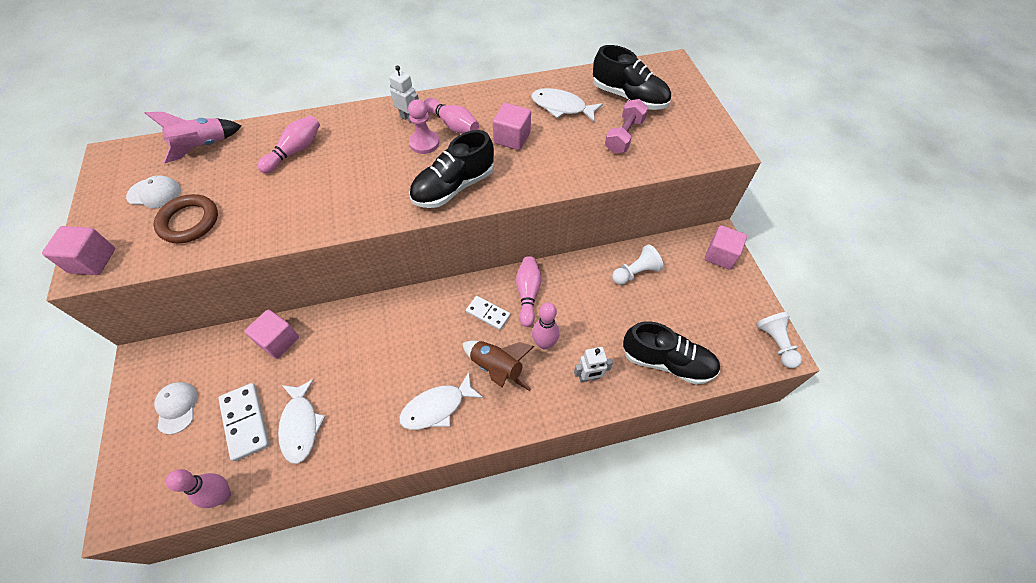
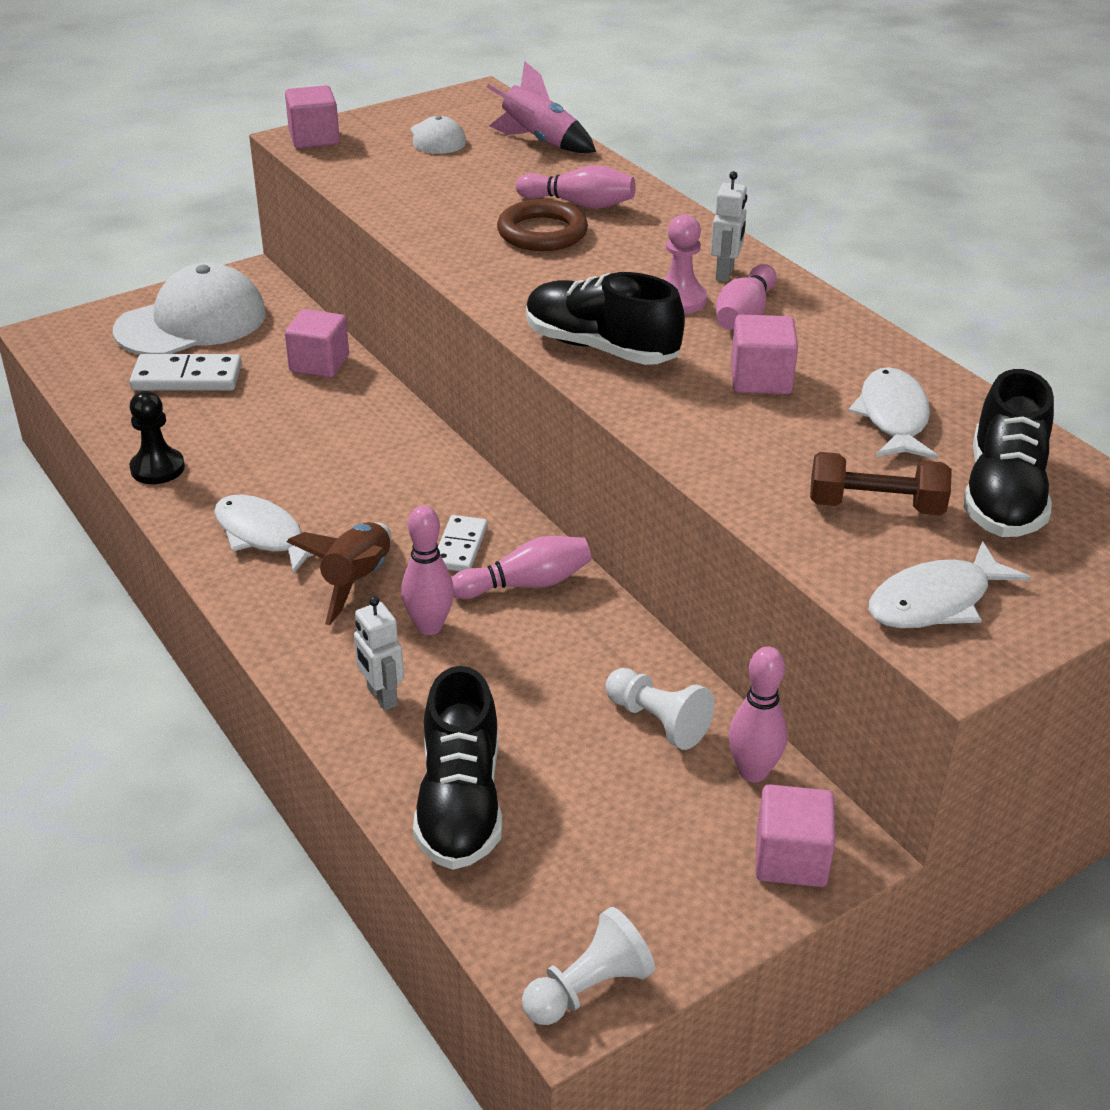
camera: 70 degrees right, 20 degrees down
(177, 407) = (192, 322): white cap -> white cap, size x2.06
(189, 222) = (405, 173): brown ring -> brown ring (542, 233)
(223, 495) = (84, 394): pink bowling pin -> pink bowling pin (753, 772)
(245, 422) = (187, 377): white domino -> white domino turned 45 degrees clockwise
(301, 425) = (195, 422): white fish -> white fish (935, 601)
(340, 457) = (157, 468): none -> black pawn
(624, 136) = (875, 506): pink dumbbell -> brown dumbbell

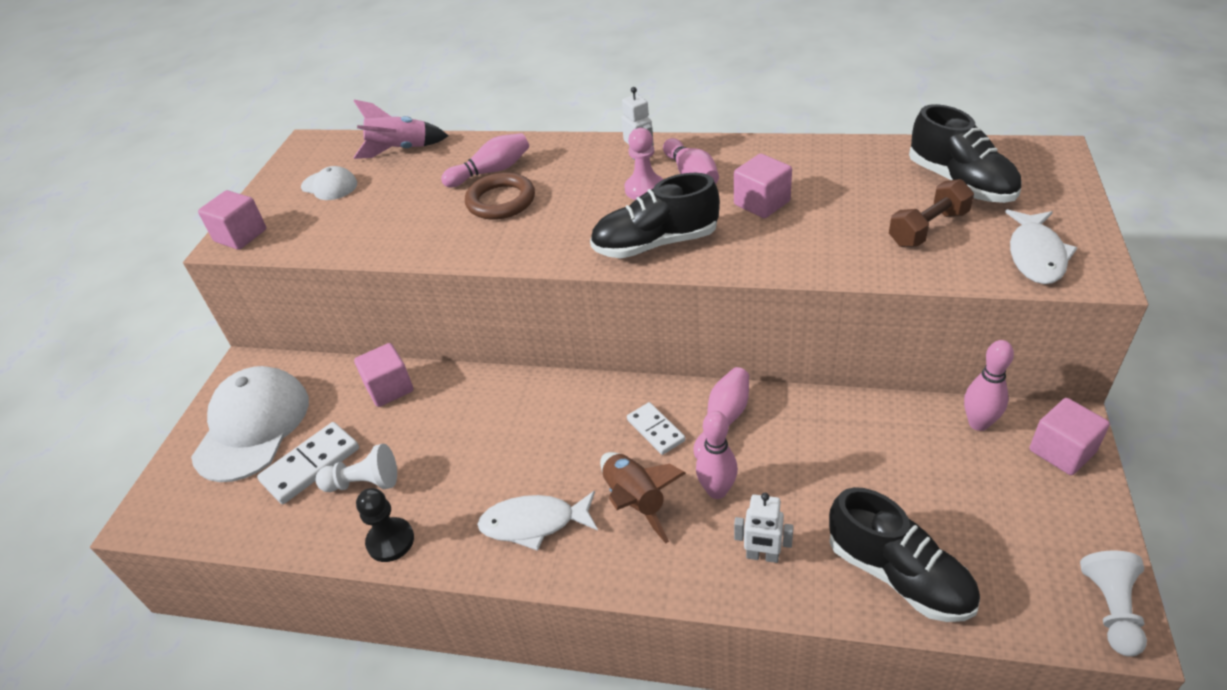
camera: 40 degrees left, 5 degrees up
(657, 721) = (902, 437): white pawn -> white pawn (364, 483)
(893, 417) = (851, 179): white fish -> none

